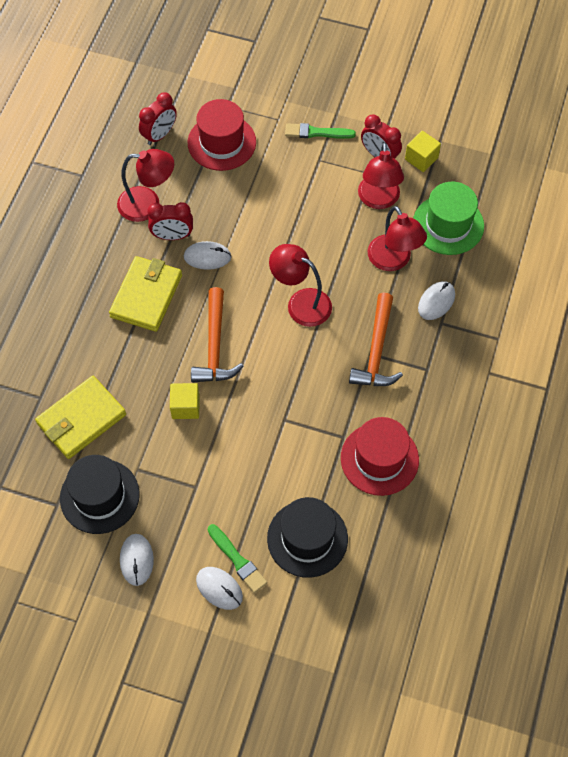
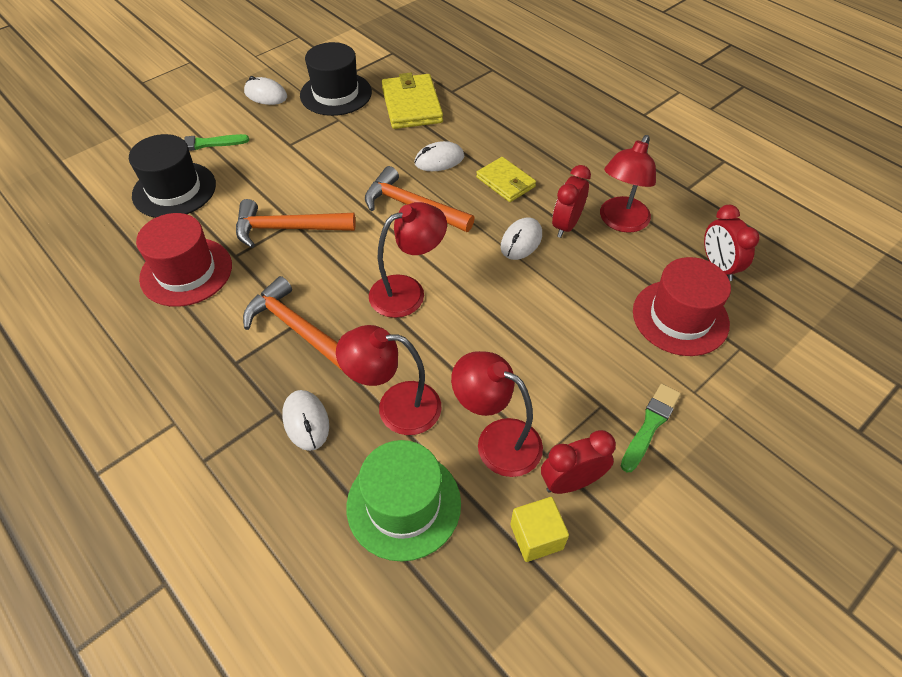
camera: 120 degrees right, 10 degrees down
(146, 296) = (505, 182): yellow wallet -> yellow wallet, size x0.65
(185, 407) = (367, 165): yellow cube -> none
(219, 588) = (195, 126): white mouse -> white mouse (439, 160)
(293, 419) = (287, 229): none -> orange hammer

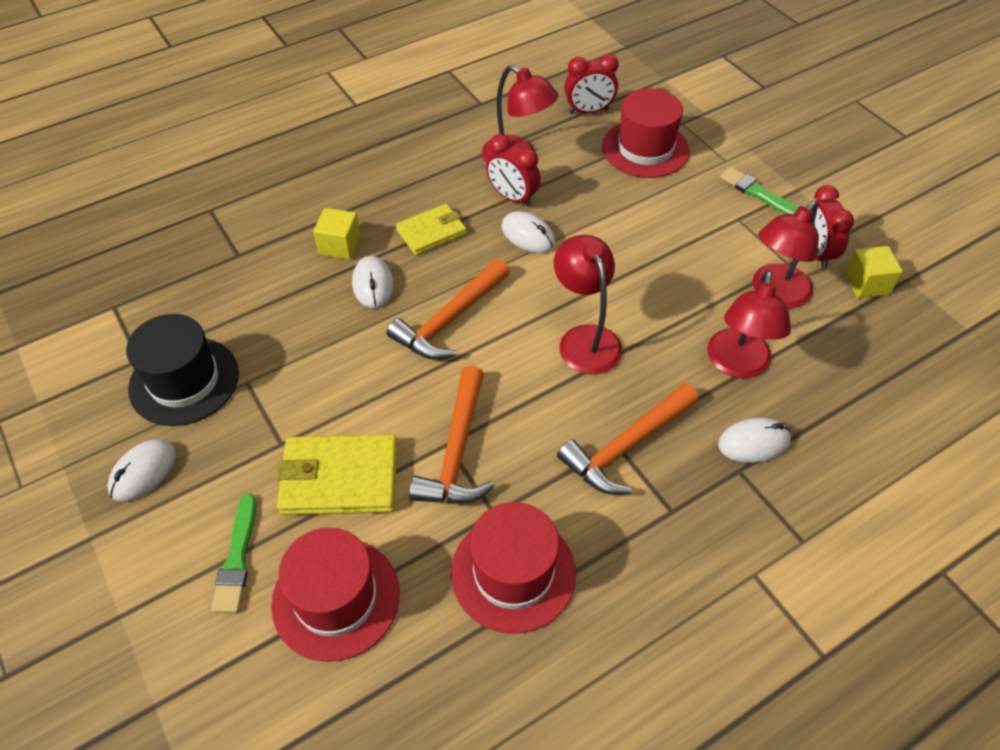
camera: 80 degrees left, 0 degrees up
(174, 190) = (336, 598): black hat -> red hat
(403, 504) = (843, 369): green hat -> none
(412, 105) = (250, 298): yellow wallet -> yellow wallet (339, 478)
(475, 136) = (340, 246): none -> yellow cube

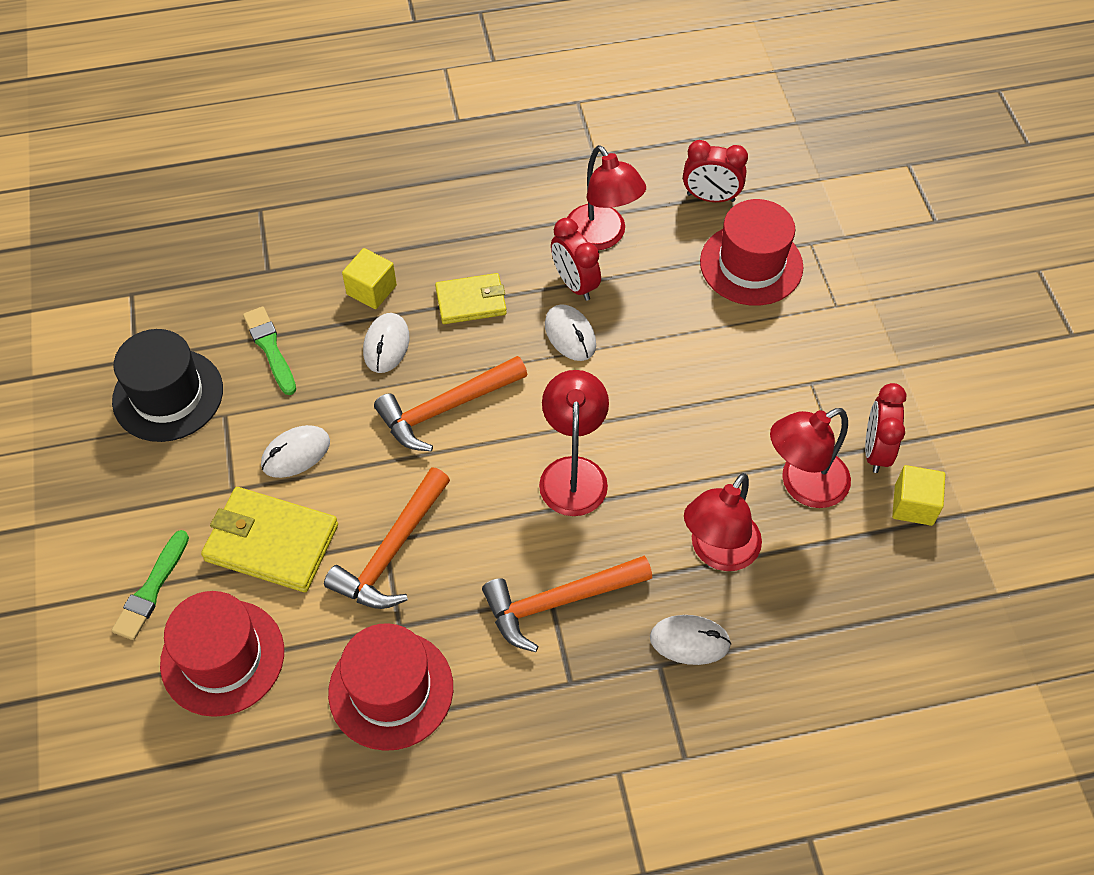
camera: 20 degrees right, 5 degrees up
(143, 472) = (100, 477): white mouse -> white mouse (296, 454)
(758, 194) = (851, 359): green brush -> green brush (270, 348)

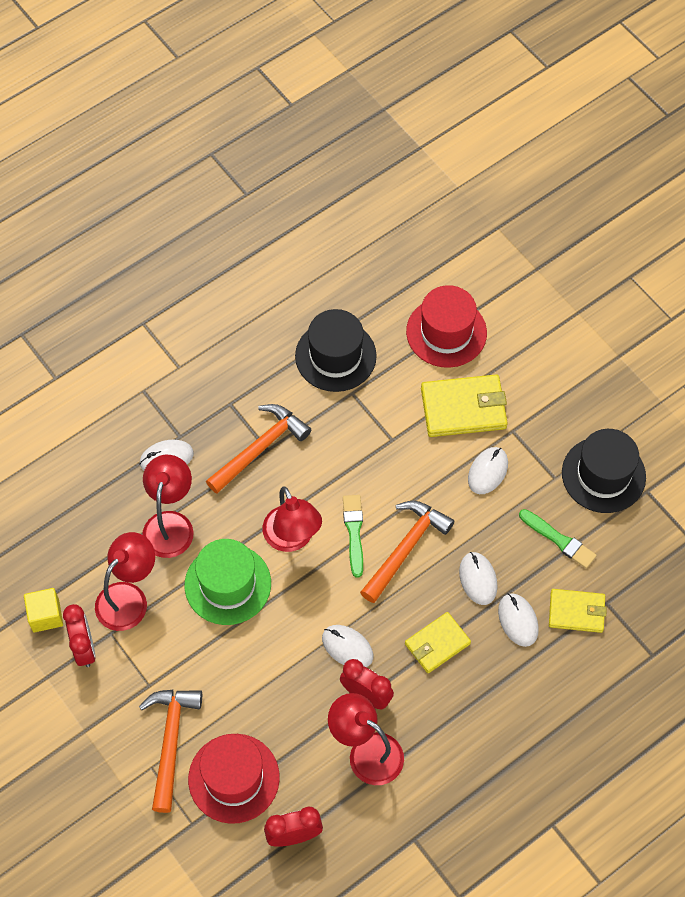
camera: 155 degrees right, 5 degrees up
(151, 589) = (517, 351): green brush -> green brush (354, 532)
(305, 274) = (576, 612): none -> yellow wallet
(371, 290) = (518, 620): yellow cube -> white mouse
(391, 689) = (335, 356): red hat -> black hat
(392, 552) = (383, 434): orange hammer -> orange hammer (170, 741)
(675, 452) = (228, 584): none -> green hat

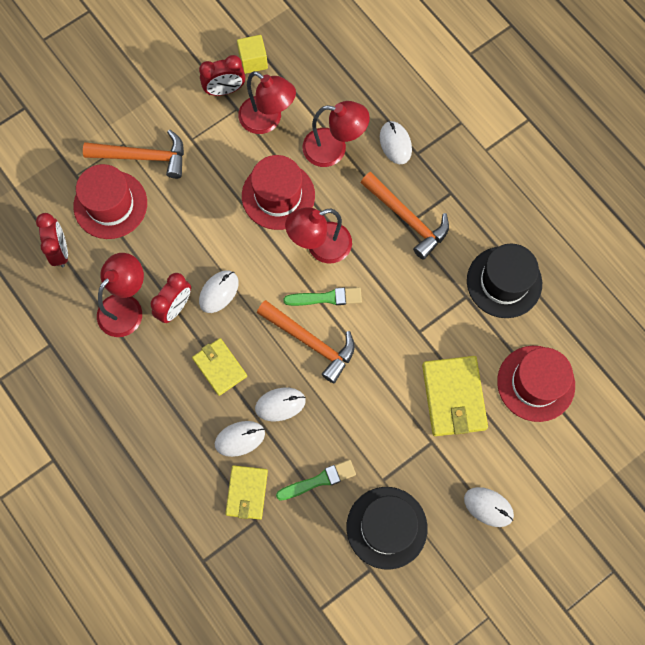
camera: 90 degrees right, 10 degrees up
(228, 584) = (278, 195): green hat -> red hat
(487, 471) = (388, 417): white mouse -> white mouse (488, 507)
(559, 540) = (318, 480): green brush -> green brush turned 150 degrees counterclockwise

